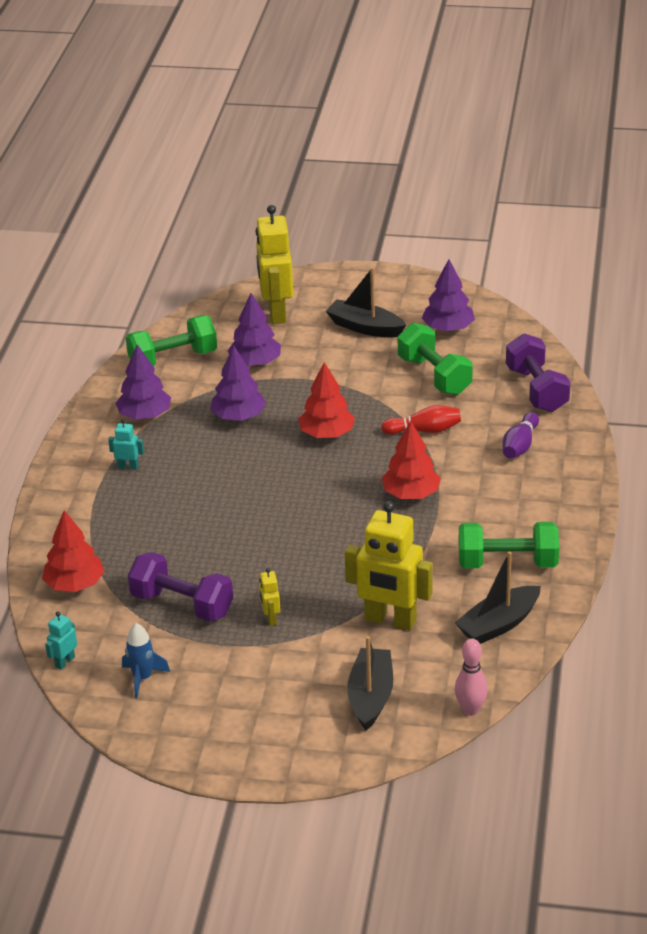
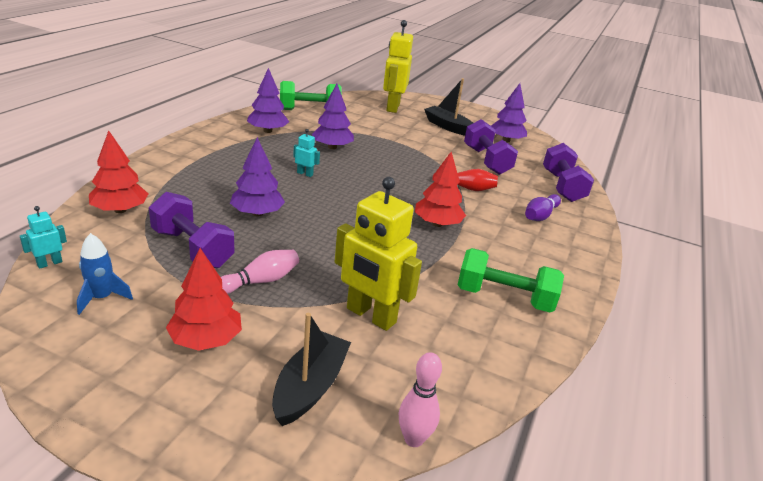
camera: 10 degrees right, 5 degrees down
(128, 467) = (231, 153): turquoise robot -> turquoise robot (305, 174)
(255, 363) = (363, 125): purple tree -> purple tree (257, 213)
(270, 618) = (260, 281): yellow robot -> pink bowling pin
(327, 434) = (390, 171): red tree -> red tree (206, 339)
(434, 376) = (486, 161): green dumbbell -> purple dumbbell
(498, 624) = (478, 351): black boat -> none

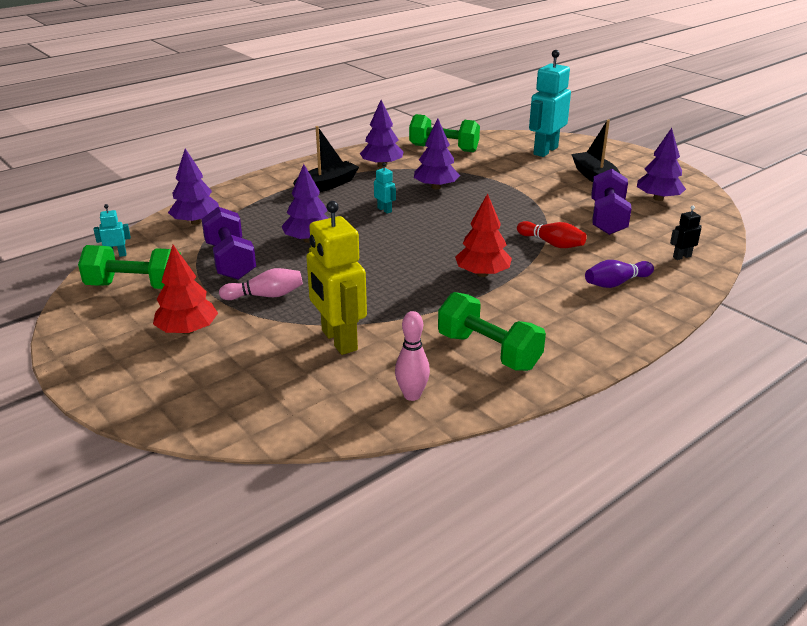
camera: 30 degrees right, 0 degrees up
(102, 298) = (135, 286): blue rocket -> green dumbbell
(120, 210) = (196, 222): red tree -> purple tree
(310, 387) = (239, 381): black boat -> black boat (327, 185)
(392, 107) = (545, 151): yellow robot -> turquoise robot
(413, 439) = (291, 437): pink bowling pin -> pink bowling pin (412, 395)
(562, 186) = (681, 257): purple dumbbell -> black robot

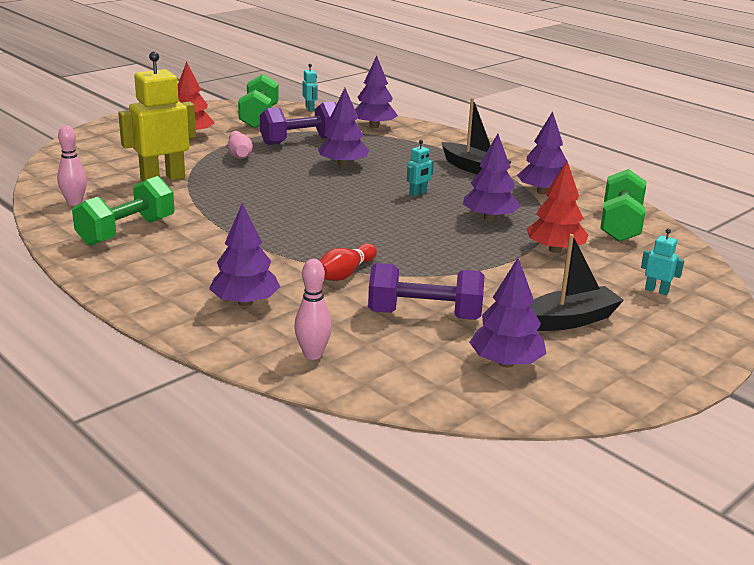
camera: 85 degrees right, 5 degrees down
(482, 274) = (272, 234): red tree -> red tree (555, 250)
(545, 151) = (656, 291): turquoise robot -> turquoise robot, size x0.44
(616, 283) = (245, 302): purple bowling pin -> purple tree
(681, 257) = (313, 354): black robot -> pink bowling pin

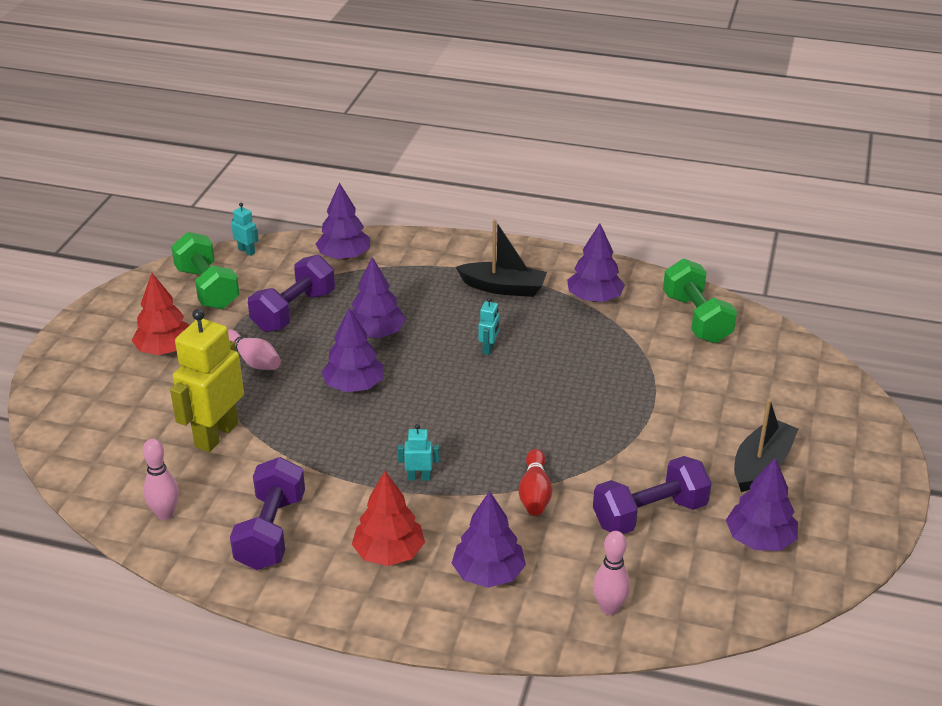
camera: 30 degrees left, 10 degrees up
(126, 232) = (271, 532): green dumbbell -> purple dumbbell
(489, 218) = (583, 357): purple tree -> purple tree (354, 386)
(555, 250) = (675, 378): red tree -> red tree (389, 553)
(656, 291) = (793, 395): turquoise robot -> turquoise robot (419, 477)

